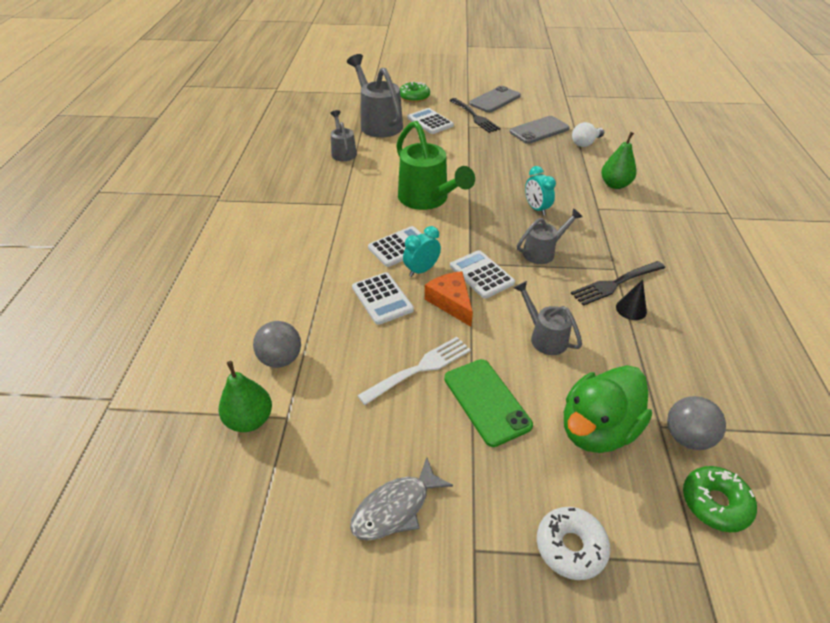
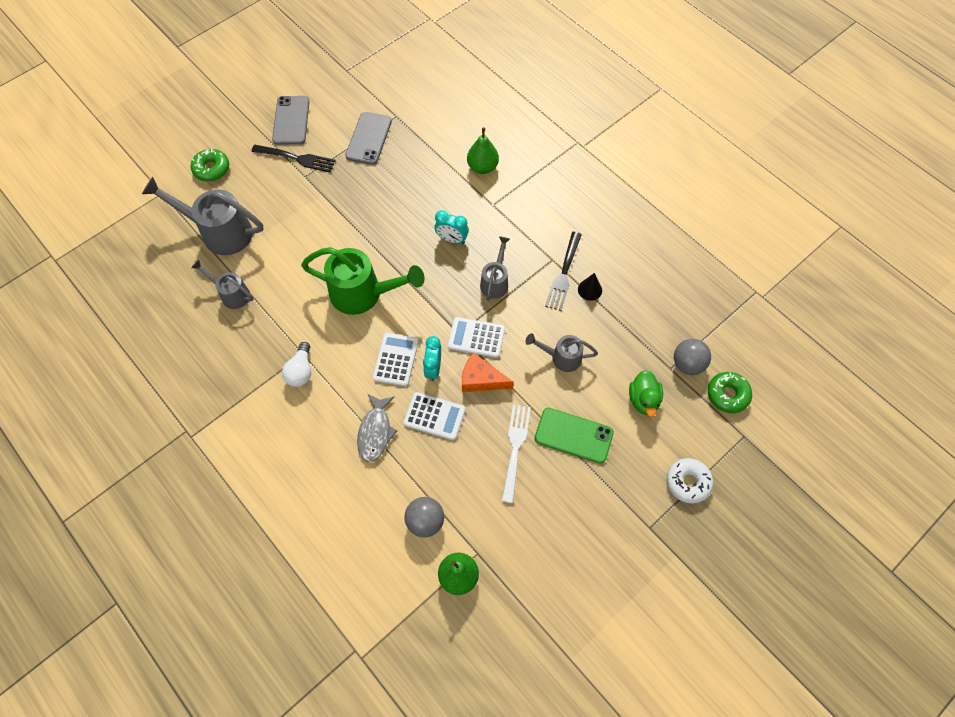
camera: 45 degrees left, 20 degrees up
(395, 508) = (593, 544): grey fish -> grey fish (375, 432)
(430, 122) = (265, 195): white calculator -> none
(585, 143) = (419, 129): white light bulb -> white light bulb (301, 371)
(597, 429) = (643, 400): green duck -> green duck, size x0.61

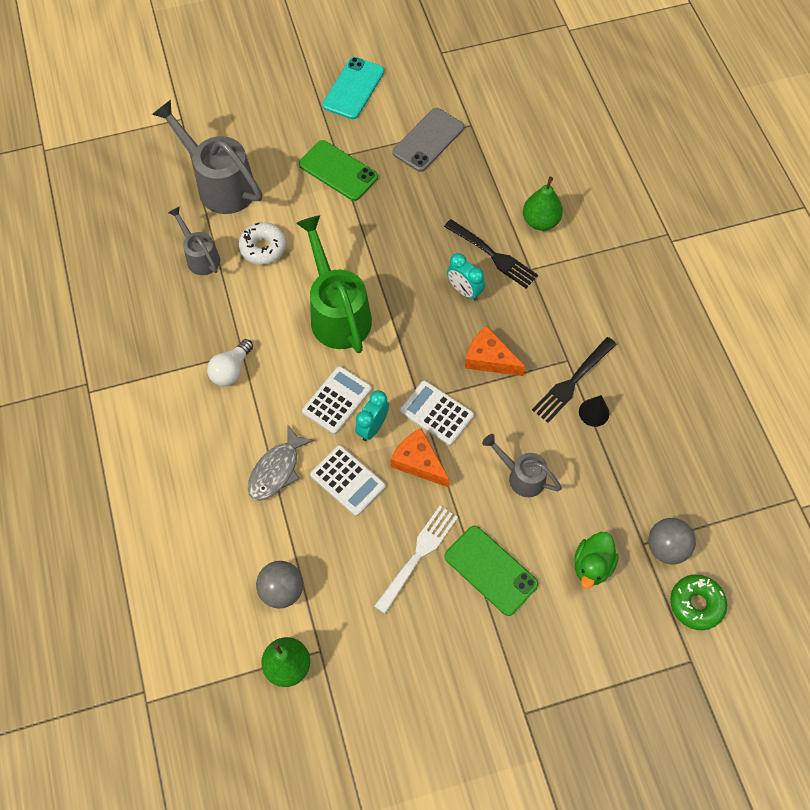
camera: 25 degrees right, 0 degrees up
(211, 169) = (244, 112): green donut -> none
(291, 120) = (353, 88): grey phone -> turquoise phone
(296, 158) = (338, 133): black fork -> black fork (492, 255)
(310, 187) = (338, 171): none -> green phone
(363, 294) = (337, 313): green watering can -> green watering can turned 150 degrees counterclockwise
(495, 282) = (489, 359): grey watering can -> orange cheese
(688, 482) = (595, 683): white donut -> white donut (263, 248)

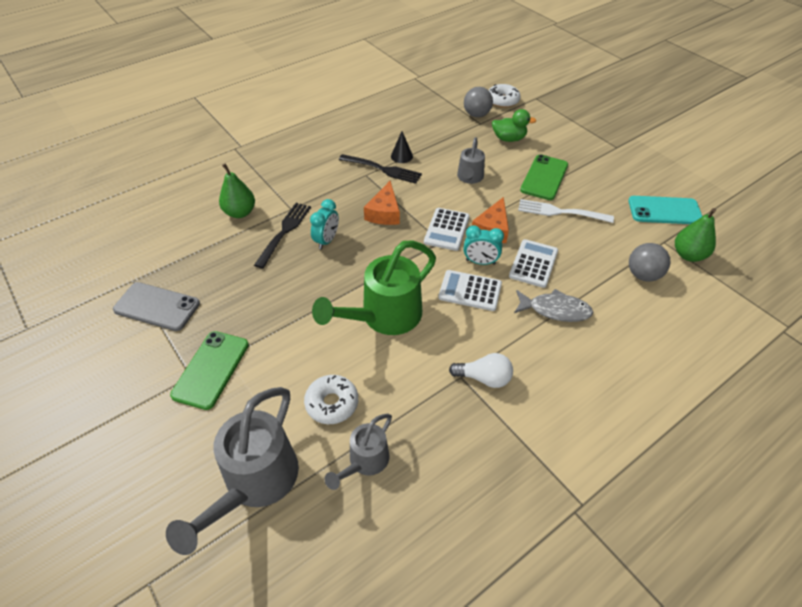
camera: 110 degrees left, 15 degrees down
(353, 88) = (84, 393): turquoise phone -> turquoise phone (664, 210)
(696, 604) = (502, 100): green donut -> white donut

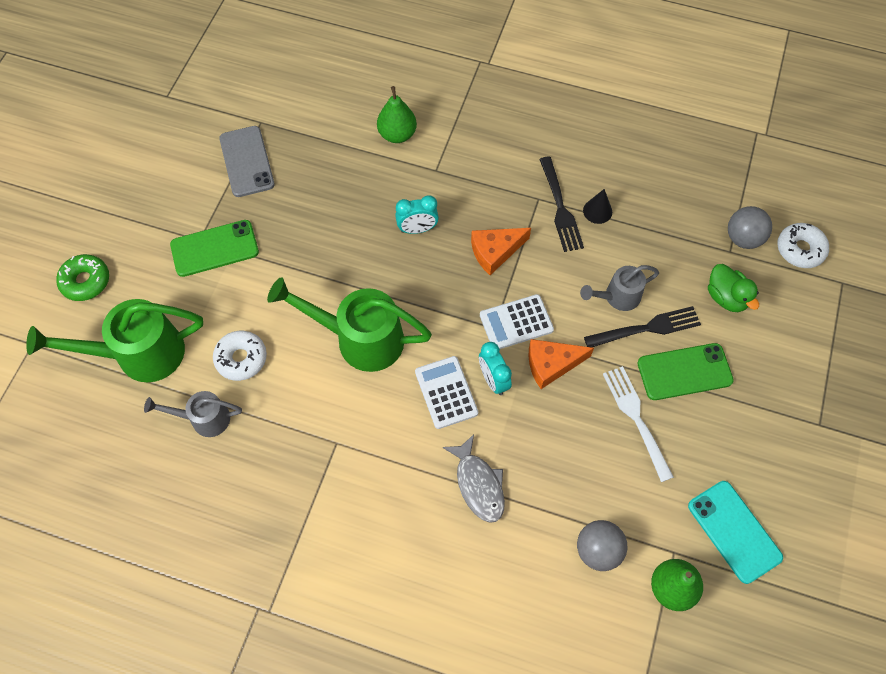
camera: 55 degrees right, 15 degrees up
(133, 492) = (85, 281): none -> green donut
(255, 483) = (139, 354): grey watering can -> green watering can
(284, 232) = (400, 188): black fork -> black fork (646, 329)
(484, 378) = (348, 463): white light bulb -> none
(533, 264) = (530, 431): white calculator -> none

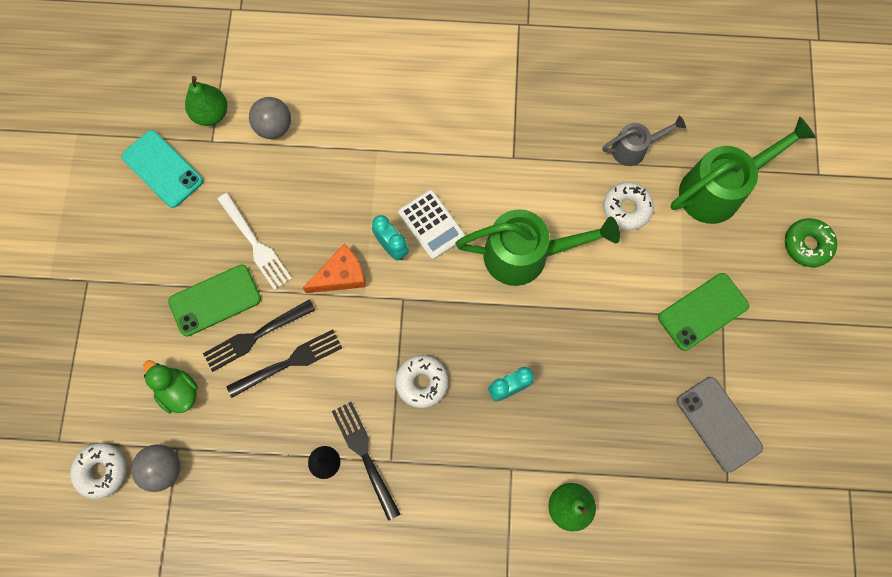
camera: 165 degrees right, 10 degrees up
(478, 484) = (383, 153): grey fish -> none
(495, 252) = (421, 382): orange cheese -> white donut
(516, 322) = (383, 309): white calculator -> none
(617, 297) = (288, 363): grey watering can -> black fork

